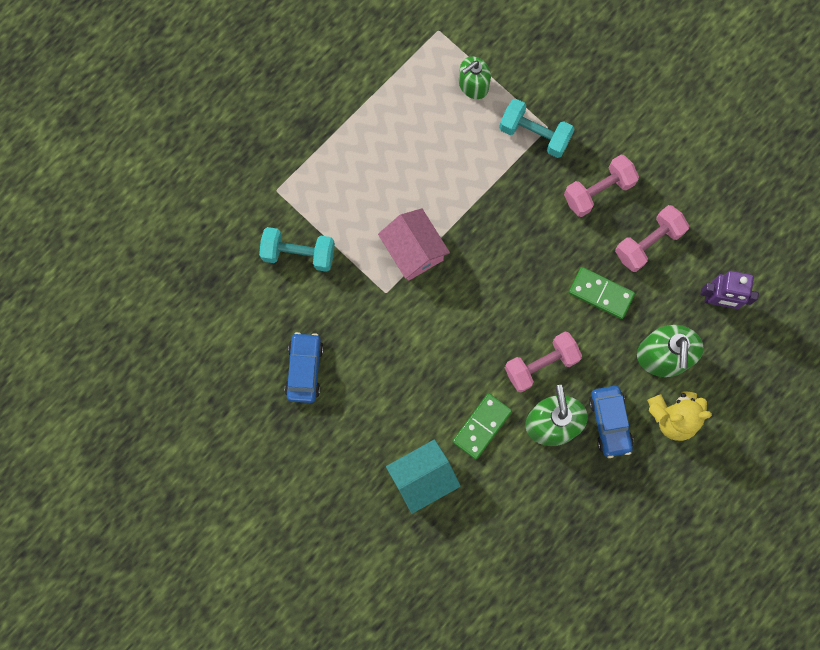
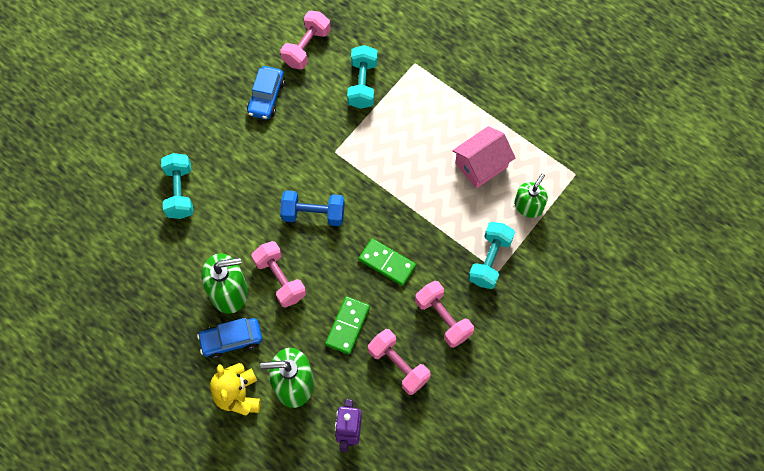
camera: 85 degrees right, 10 degrees down
(240, 317) = (306, 47): none -> pink dumbbell
(304, 369) = (266, 97): blue car -> blue car turned 105 degrees clockwise
(413, 251) = (373, 170): pink house -> pink house (481, 165)
(422, 478) = (180, 192): turquoise house -> turquoise dumbbell
(463, 322) = (313, 214): none -> blue dumbbell
(473, 85) = (528, 206): green soap dispenser -> green soap dispenser turned 75 degrees clockwise
(481, 426) = (224, 234): green domino -> green domino (387, 263)

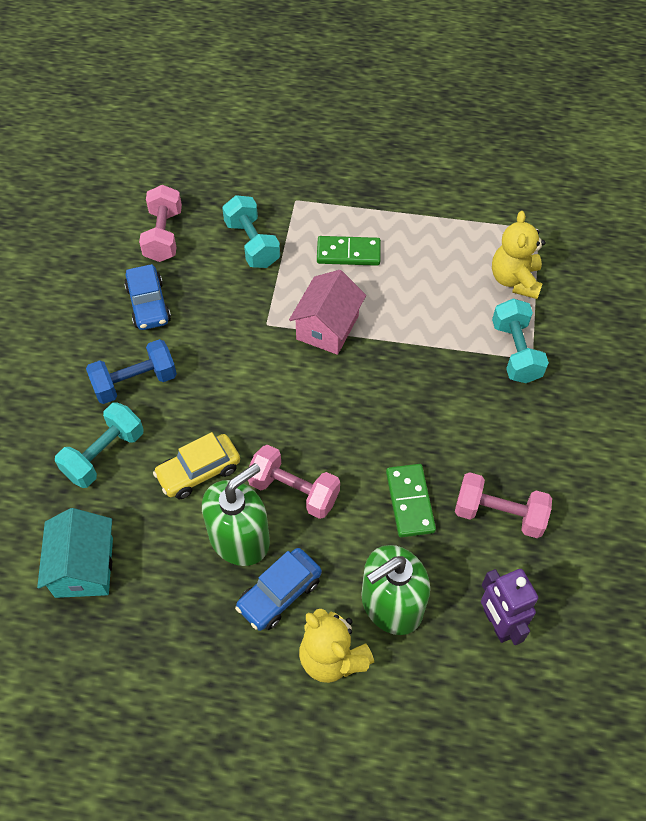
camera: 30 degrees left, 10 degrees down
(129, 259) = (84, 567): none -> turquoise house
(180, 192) = (104, 455): turquoise dumbbell -> turquoise dumbbell turned 75 degrees clockwise
(230, 234) = (199, 472): none -> yellow car
(313, 214) = (286, 400): blue dumbbell -> blue dumbbell (135, 382)
(387, 263) = (406, 410): green domino -> green domino (348, 253)
(443, 318) = (510, 437): pink dumbbell -> none
(481, 165) = (436, 264): pink house -> pink house (327, 327)
(528, 206) = (515, 280): green soap dispenser -> yellow teddy bear

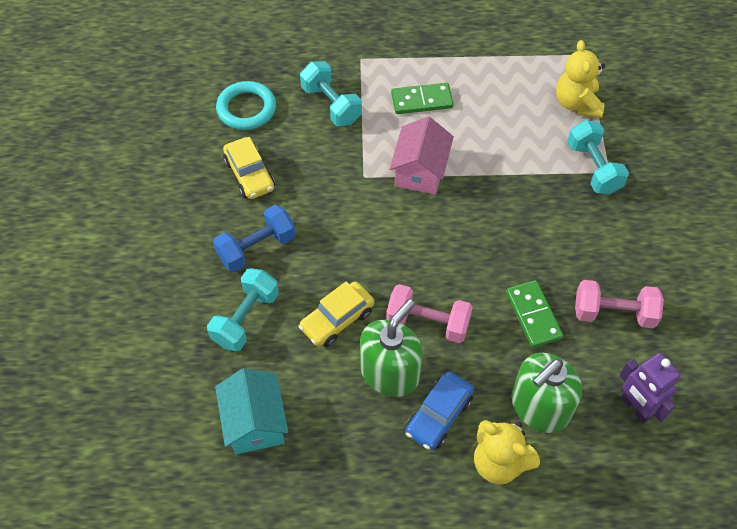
camera: 10 degrees left, 0 degrees up
(148, 305) = (249, 175): blue car -> yellow car
(164, 235) = (246, 109): pink dumbbell -> turquoise ring

